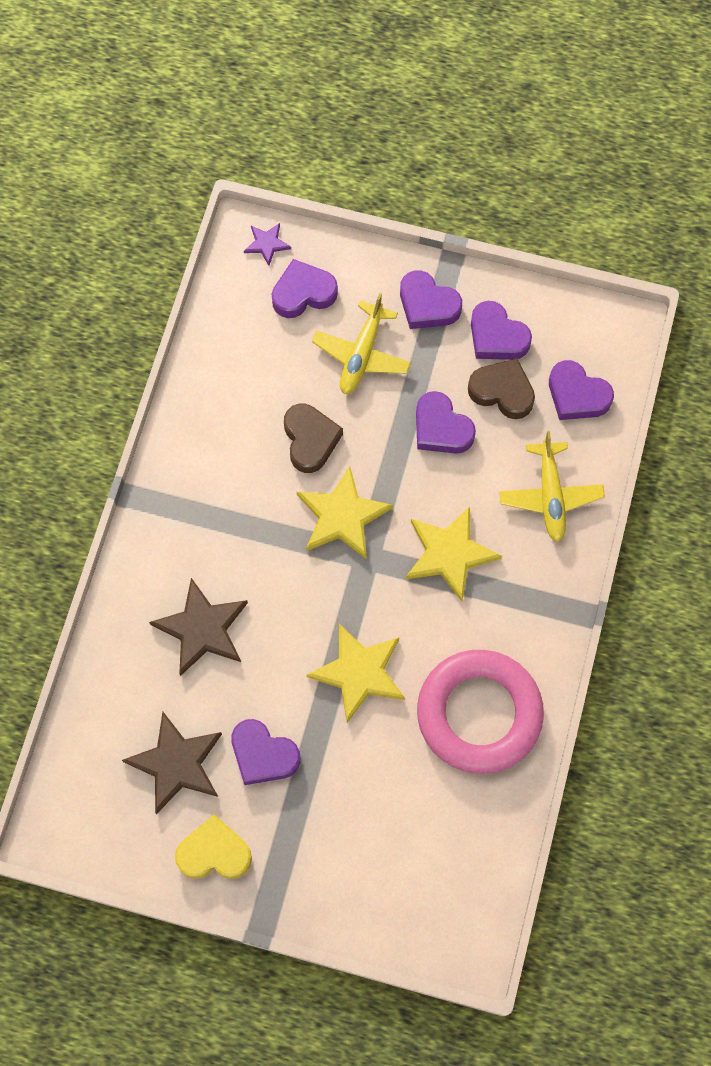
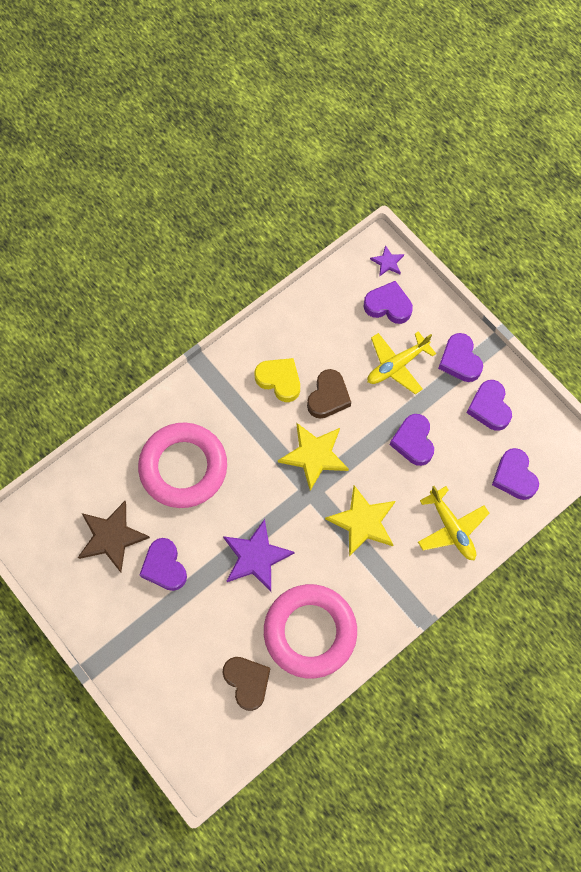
camera: 35 degrees right, 0 degrees up
(202, 629) = (183, 467): brown star -> pink ring
(214, 853) = (95, 605): yellow heart -> yellow heart (279, 380)
(359, 673) = (256, 557): yellow star -> purple star
(502, 391) = (468, 444): brown heart -> brown heart (247, 682)
(550, 496) = (451, 528): yellow plane -> yellow plane turned 60 degrees counterclockwise

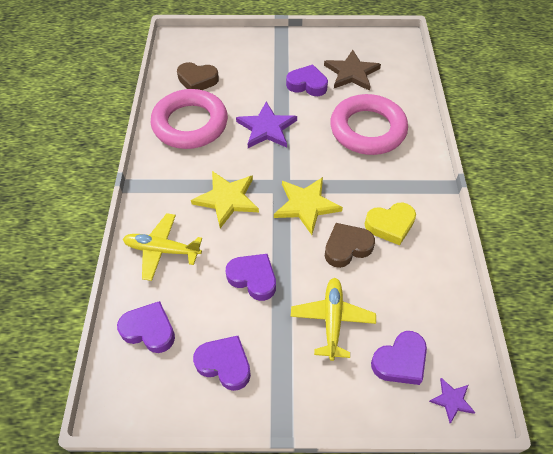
camera: 130 degrees right, 15 degrees down
(328, 397) = (347, 247): brown heart -> brown heart turned 90 degrees clockwise
(460, 360) = (291, 378): purple heart -> none

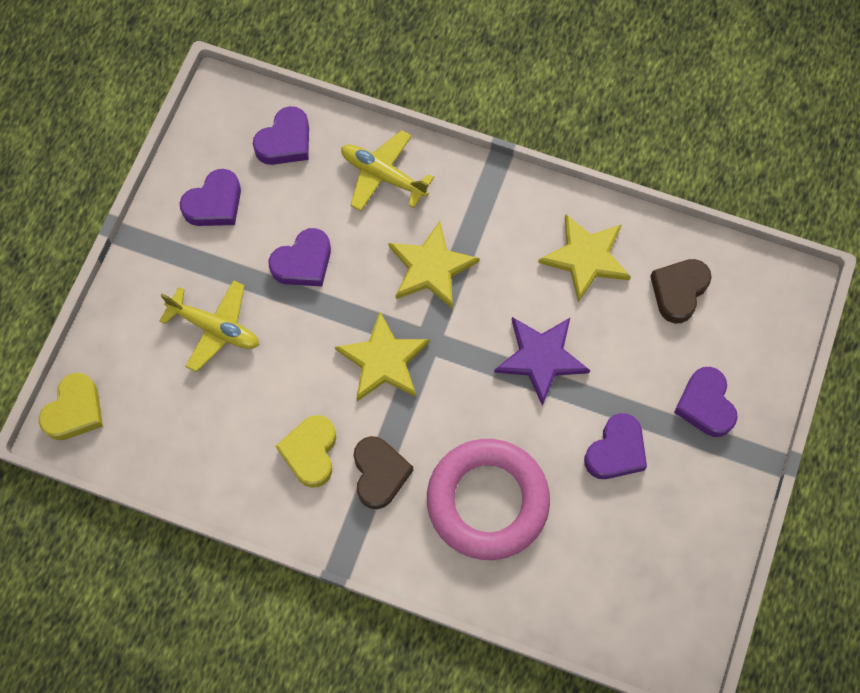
camera: 110 degrees right, 15 degrees up
(162, 250) = (383, 175): yellow plane -> yellow plane turned 90 degrees counterclockwise
(190, 124) = (586, 257): pink ring -> yellow star
(347, 247) = (300, 384): brown heart -> brown heart (379, 474)
(351, 73) = (621, 533): brown star -> none
(400, 361) = (138, 379): purple heart -> purple heart (705, 405)
(452, 400) = (75, 411): purple star -> yellow heart

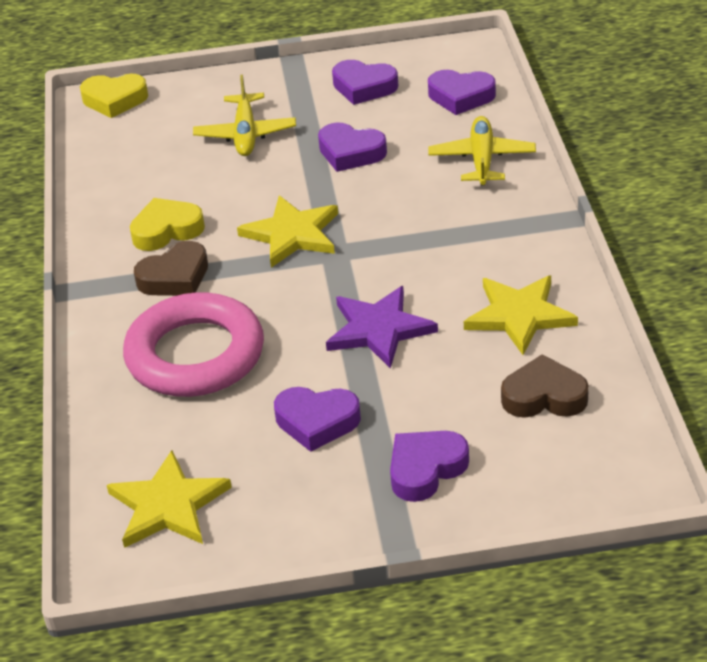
camera: 65 degrees right, 30 degrees down
(431, 268) = (413, 224): yellow star -> yellow star (168, 505)

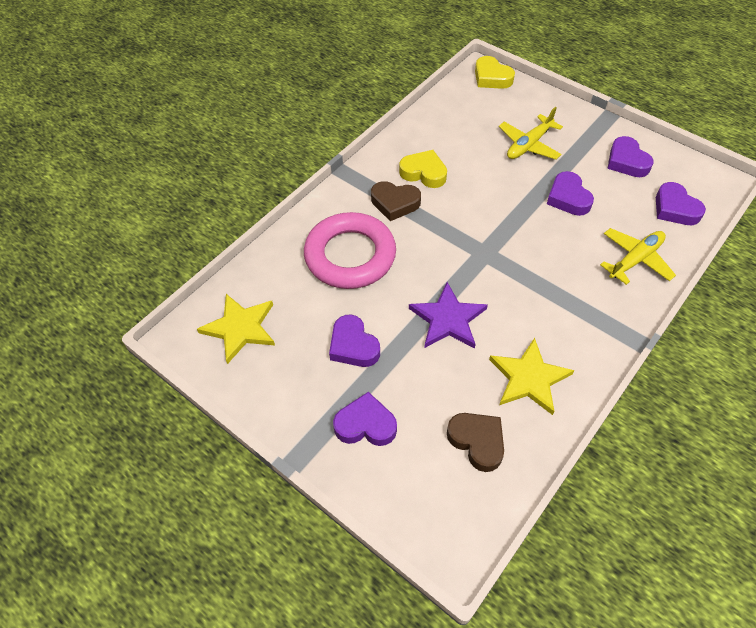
camera: 45 degrees right, 15 degrees up
(292, 234) = (477, 224): yellow star -> none

